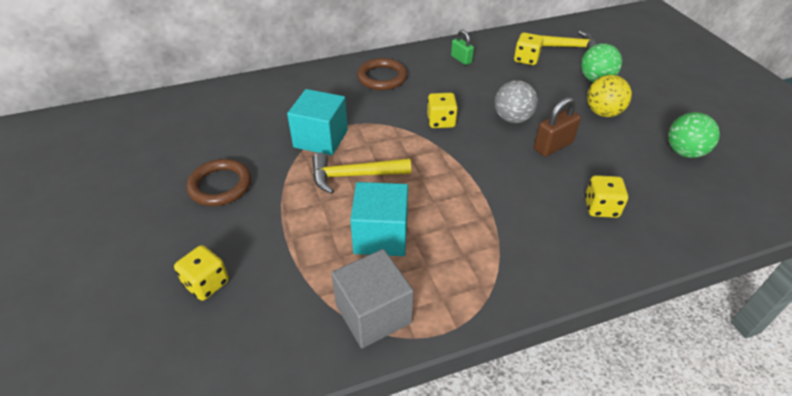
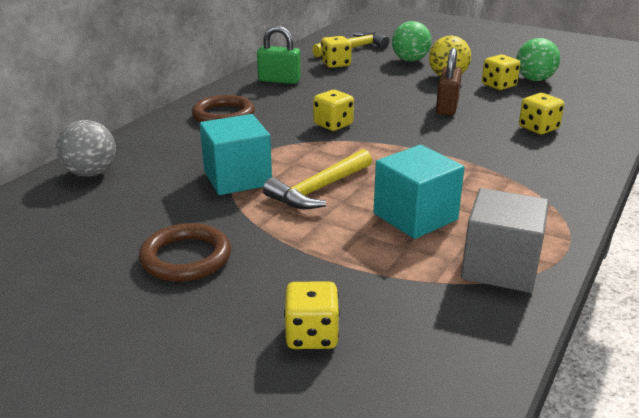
camera: 40 degrees left, 15 degrees down
(461, 59) = (279, 80): green padlock -> green padlock, size x1.51
(512, 118) = (388, 102): grey ball -> grey ball (91, 173)
(636, 143) = (498, 85): none -> yellow dice

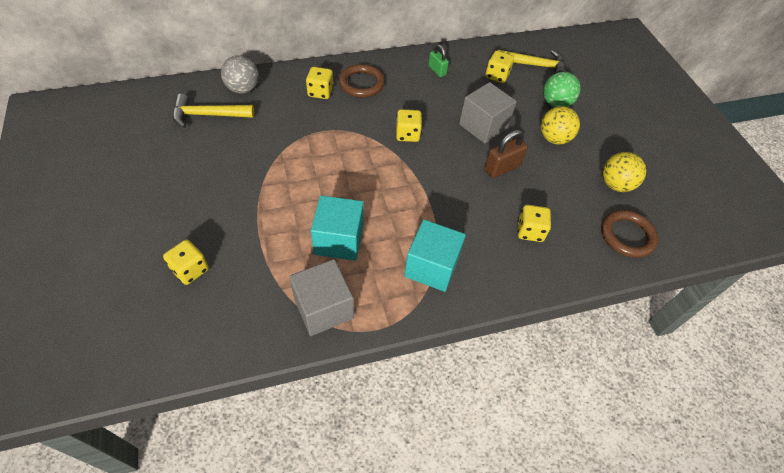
camera: 40 degrees right, 25 degrees up
(186, 258) = (207, 181): brown ring -> brown ring (627, 236)
(237, 178) = (298, 142): turquoise cube -> turquoise cube (431, 267)
(279, 80) = (437, 70): green padlock -> green padlock, size x0.66
(319, 189) = (323, 182): yellow hammer -> yellow hammer (208, 115)
(384, 93) = (483, 126): none -> grey cube
(498, 85) = (576, 172): yellow dice -> yellow dice (320, 92)
(534, 79) = (615, 184): green ball -> yellow ball

